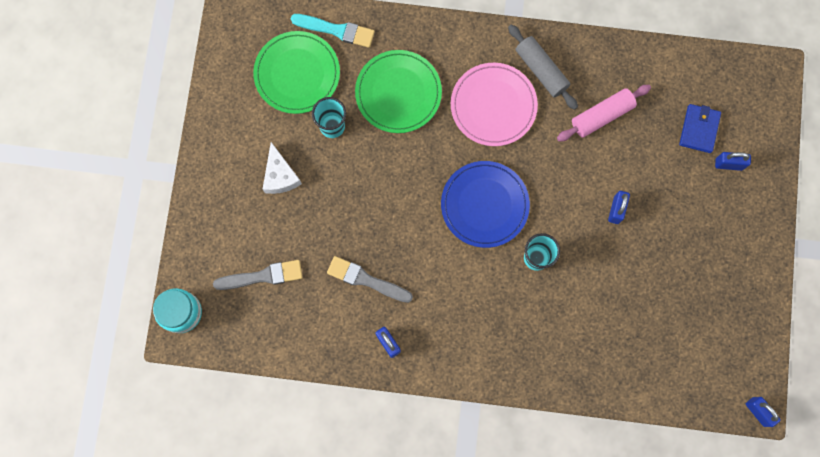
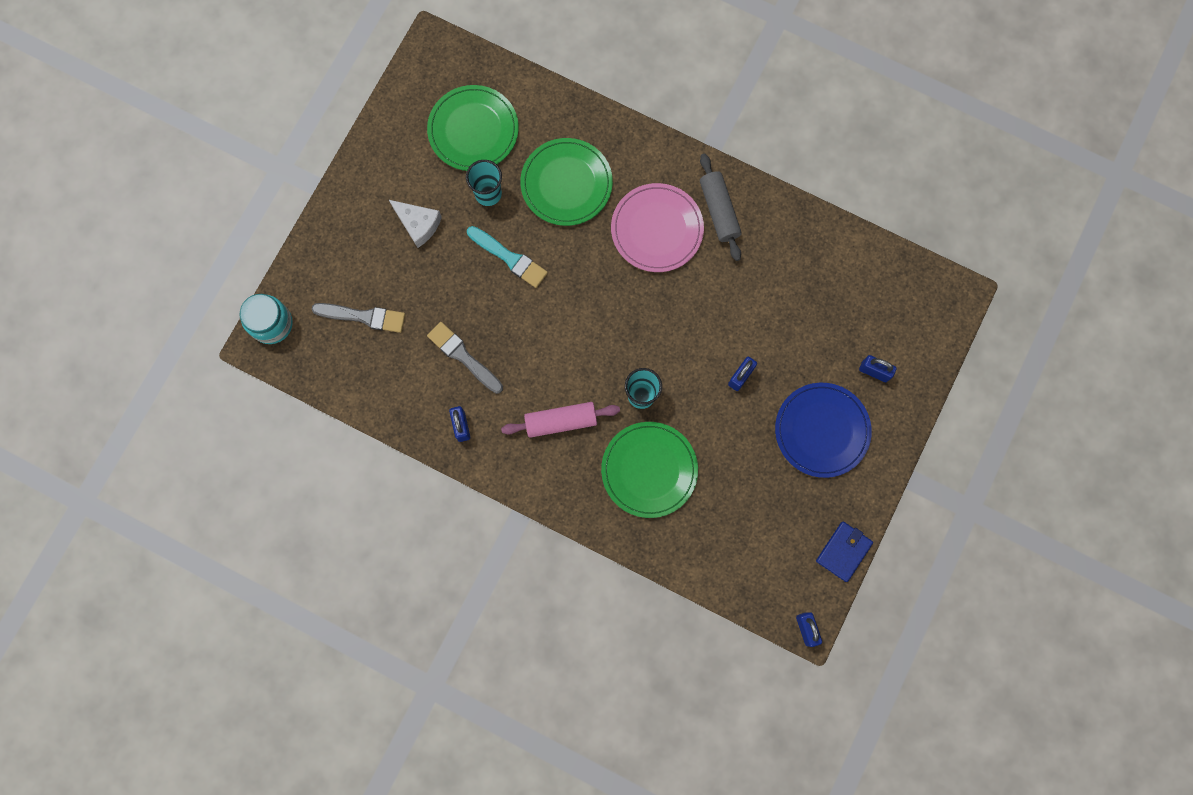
camera: 20 degrees right, 0 degrees up
(280, 176) = (418, 224): white cheese -> white cheese turned 60 degrees counterclockwise
(336, 30) = (529, 100): turquoise brush -> turquoise brush (509, 258)
(484, 205) = (609, 324): blue plate -> blue plate (822, 430)
(568, 321) = (649, 470): none -> green plate
(602, 116) = (763, 278): pink rolling pin -> pink rolling pin (561, 421)
(699, 129) = (857, 326): blue wallet -> blue wallet (843, 551)

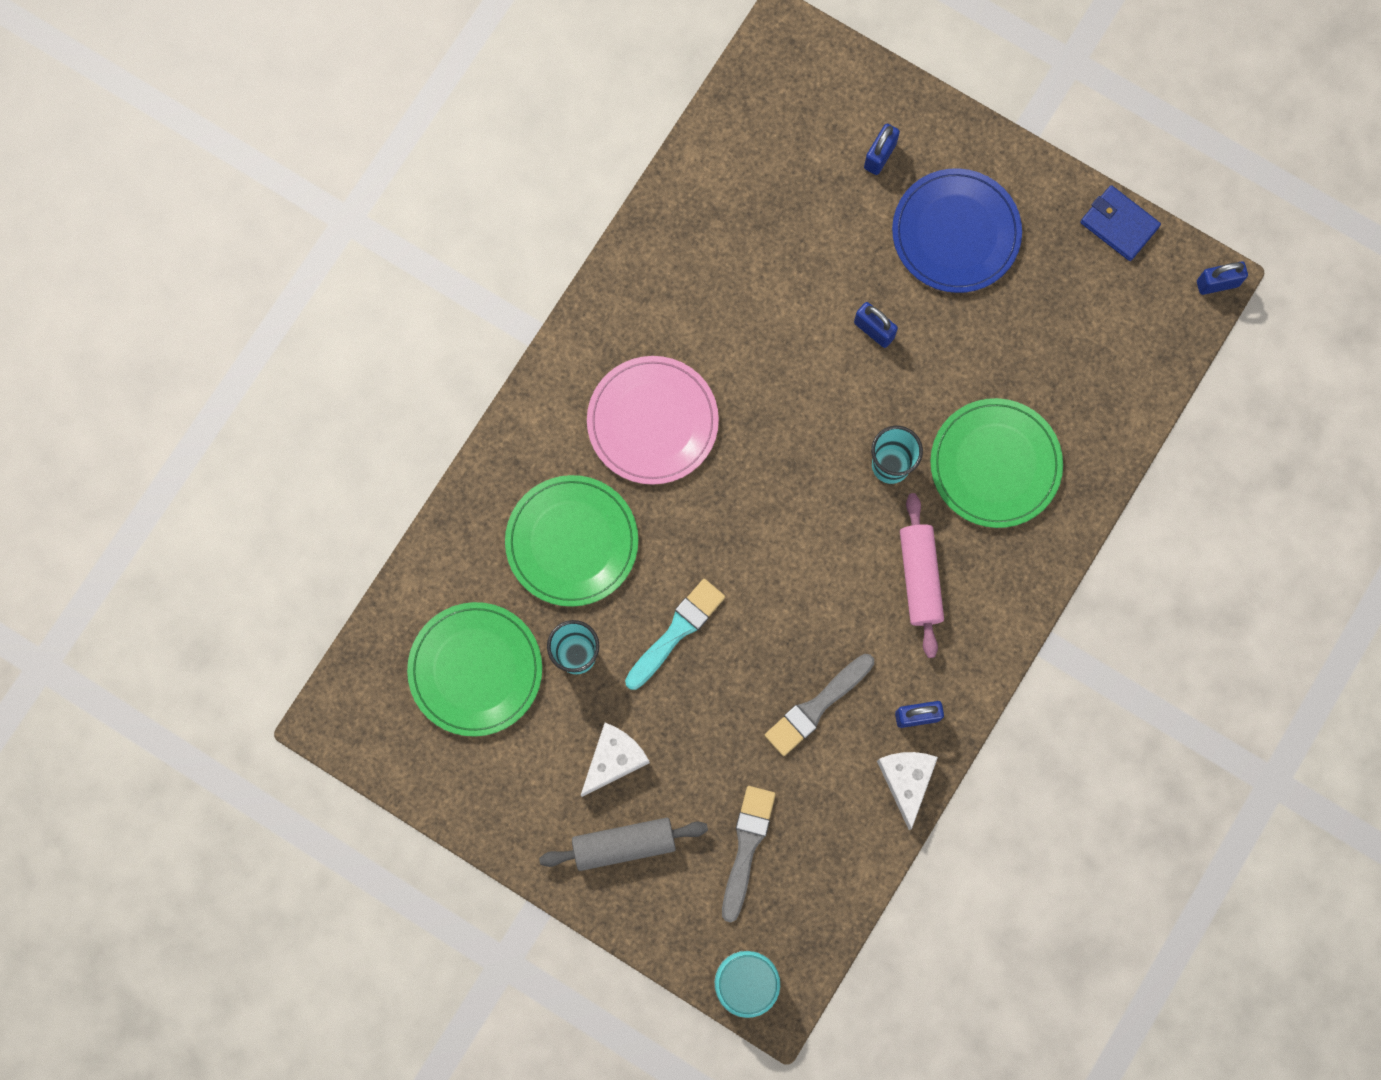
camera: 85 degrees left, 0 degrees up
(415, 422) = (906, 781): none -> white cheese
(719, 210) = (633, 334): grey rolling pin -> grey rolling pin (624, 844)

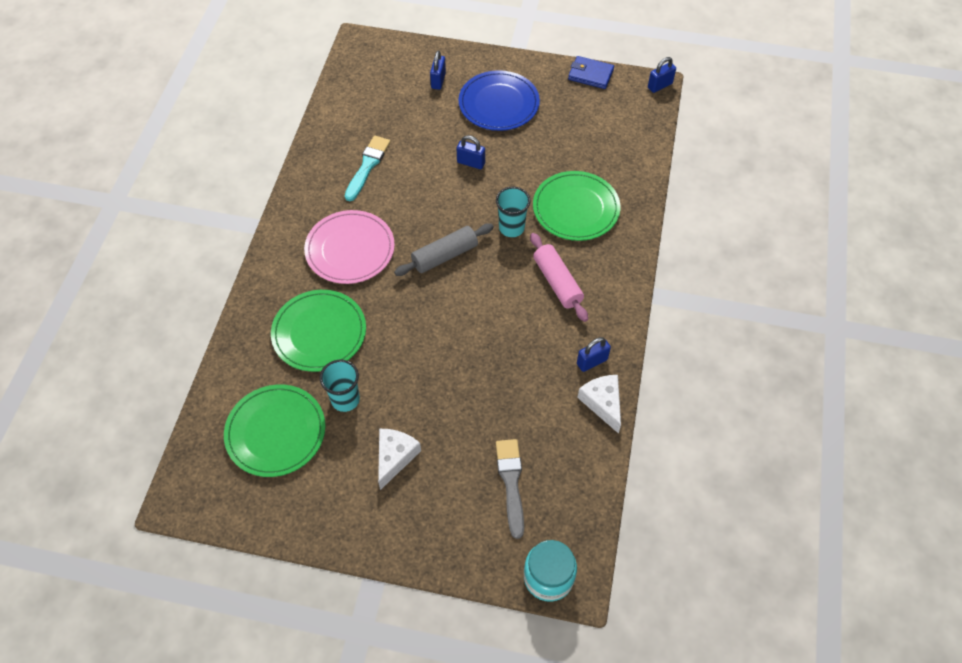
camera: 20 degrees left, 20 degrees down
(624, 844) = (422, 511): grey rolling pin -> grey rolling pin (444, 255)
(677, 631) = (410, 363): turquoise brush -> turquoise brush (367, 166)
(816, 707) = (523, 378): grey brush -> none

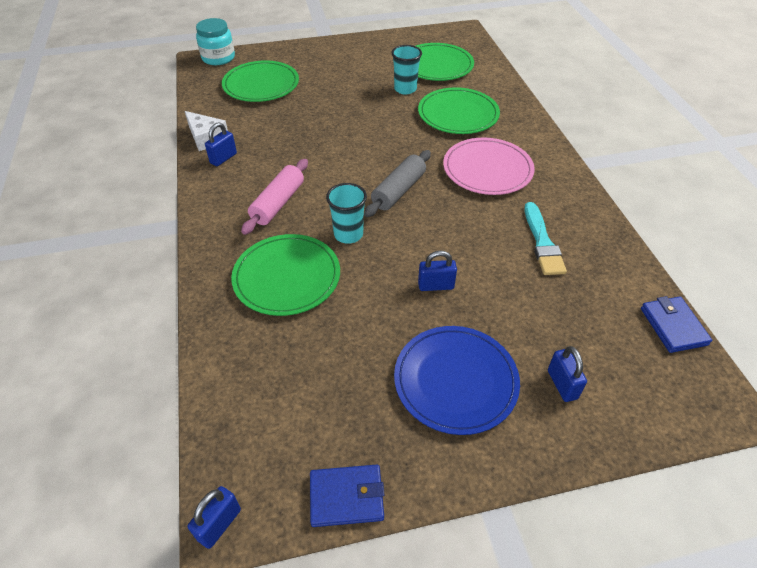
camera: 155 degrees right, 10 degrees down
(340, 84) = (673, 326): none -> blue wallet
(395, 457) = (348, 75): white cheese -> none
(511, 483) = (261, 84): grey brush -> green plate
(557, 282) = (278, 203): pink rolling pin -> pink rolling pin turned 75 degrees clockwise

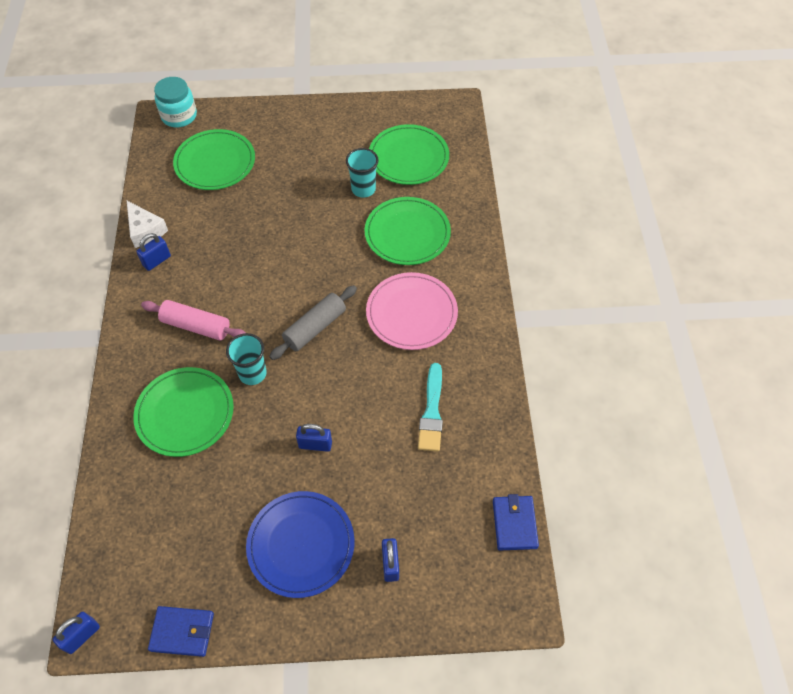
camera: 10 degrees right, 10 degrees up
(278, 203) = (196, 326): pink rolling pin -> pink rolling pin turned 75 degrees clockwise

